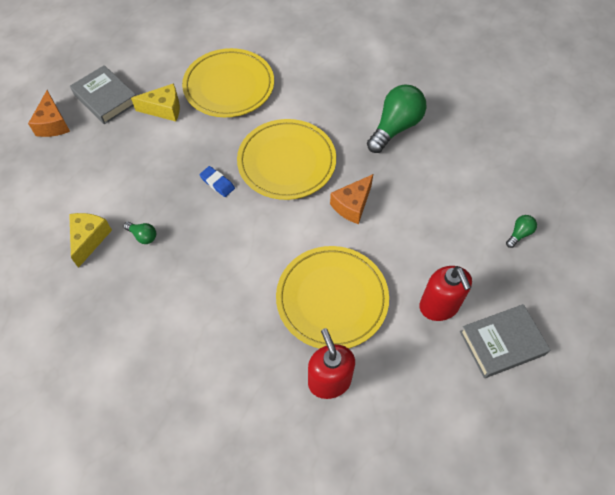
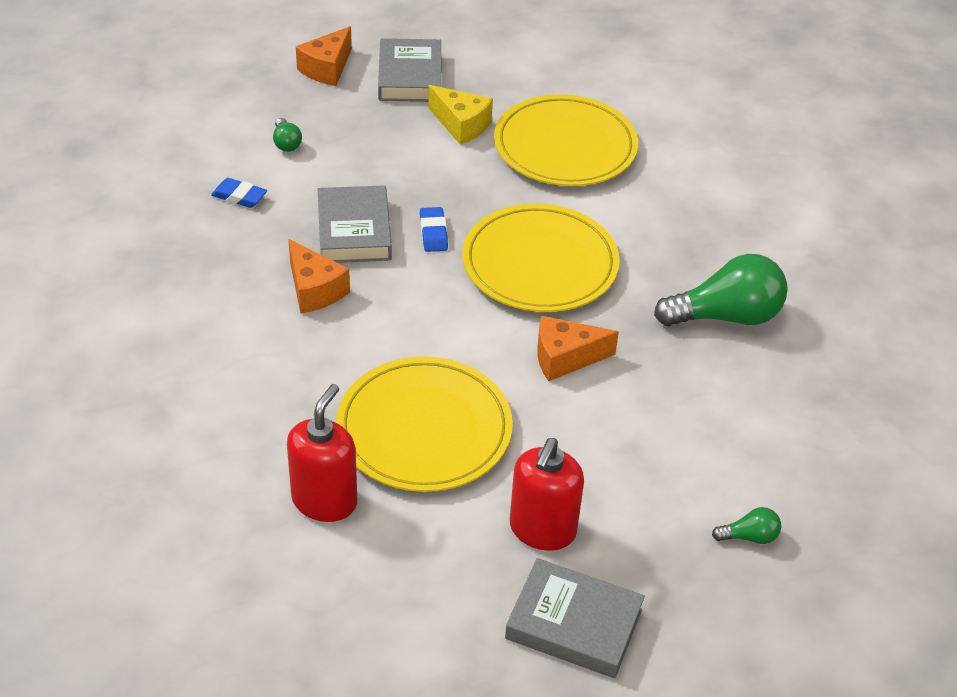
camera: 40 degrees right, 15 degrees down
(89, 239) = (239, 196): yellow cheese -> blue eraser
(143, 236) = (295, 230): green light bulb -> green light bulb (286, 143)
(175, 213) = (354, 231): none -> grey book
(192, 264) = (314, 290): none -> orange cheese

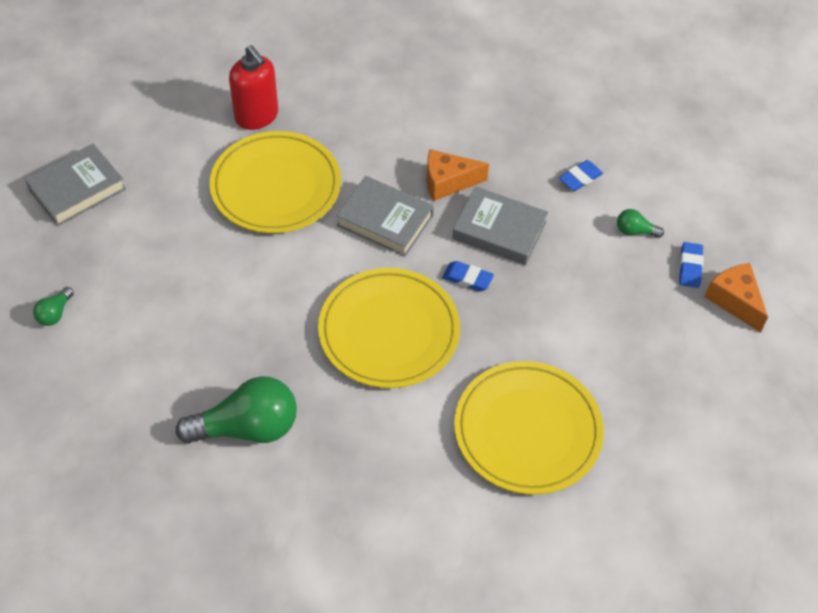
camera: 120 degrees right, 10 degrees up
(307, 101) = (690, 267): none -> blue eraser
(410, 77) = (694, 358): grey book -> grey book (385, 220)
(461, 125) = (600, 364): yellow cheese -> none
(542, 530) = (151, 208): red soap dispenser -> none
(565, 358) = (281, 295): orange cheese -> none
(726, 316) = (247, 427): green light bulb -> green light bulb turned 120 degrees counterclockwise

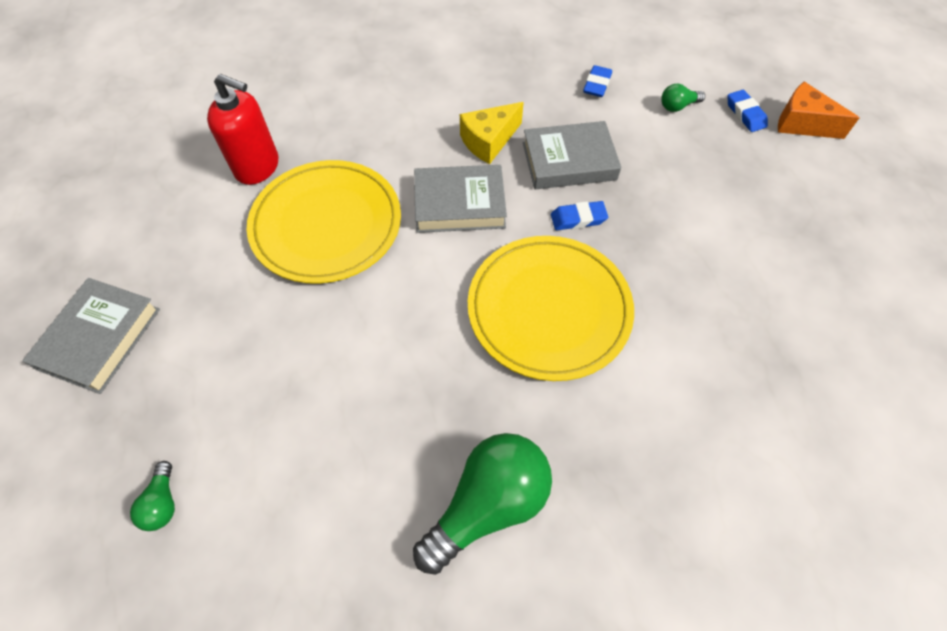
camera: 30 degrees left, 5 degrees up
(448, 182) = (489, 141): orange cheese -> yellow cheese
(527, 430) = (752, 333): yellow plate -> none

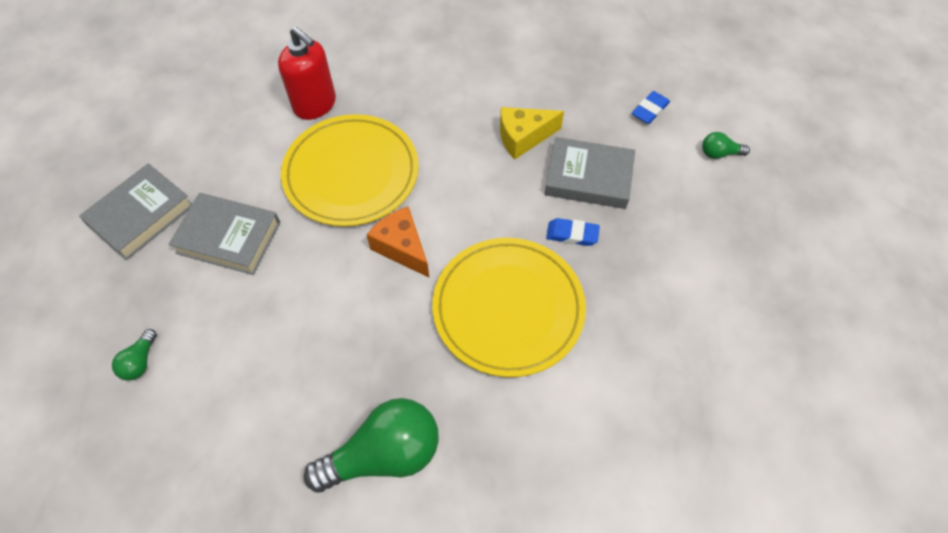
camera: 20 degrees right, 0 degrees up
(459, 204) = (472, 188): grey book -> grey book (228, 237)
(745, 114) = (784, 180): blue eraser -> none
(802, 123) = (839, 206): orange cheese -> orange cheese (402, 248)

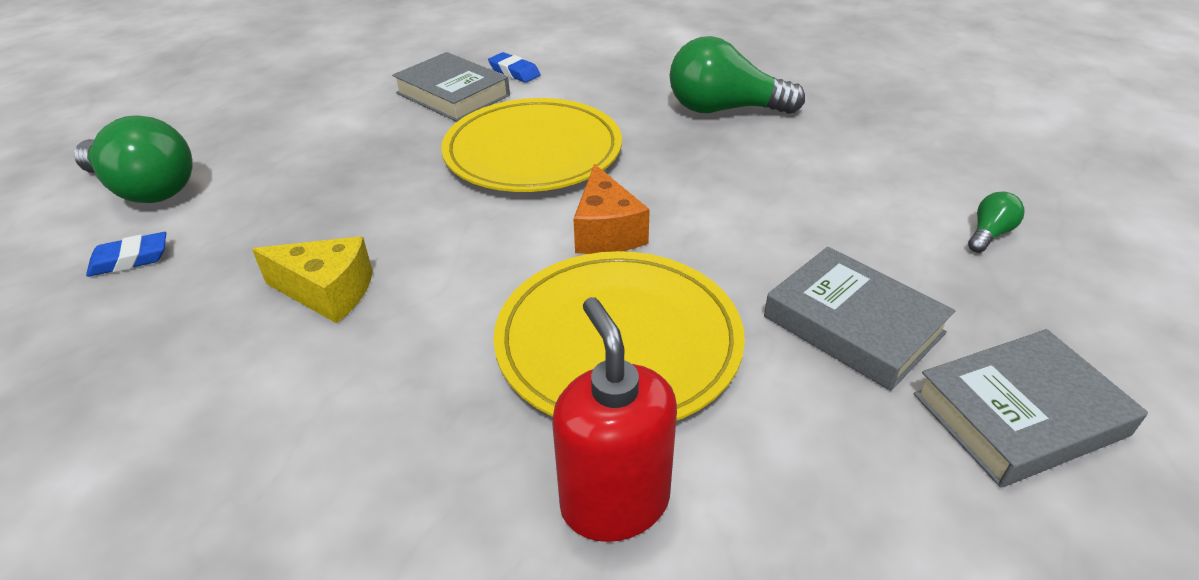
camera: 150 degrees left, 20 degrees down
(572, 234) = (402, 180): blue eraser -> blue eraser (514, 72)
(588, 177) = (314, 219): grey book -> grey book (453, 94)
(719, 153) = (146, 189): green light bulb -> green light bulb, size x2.22

